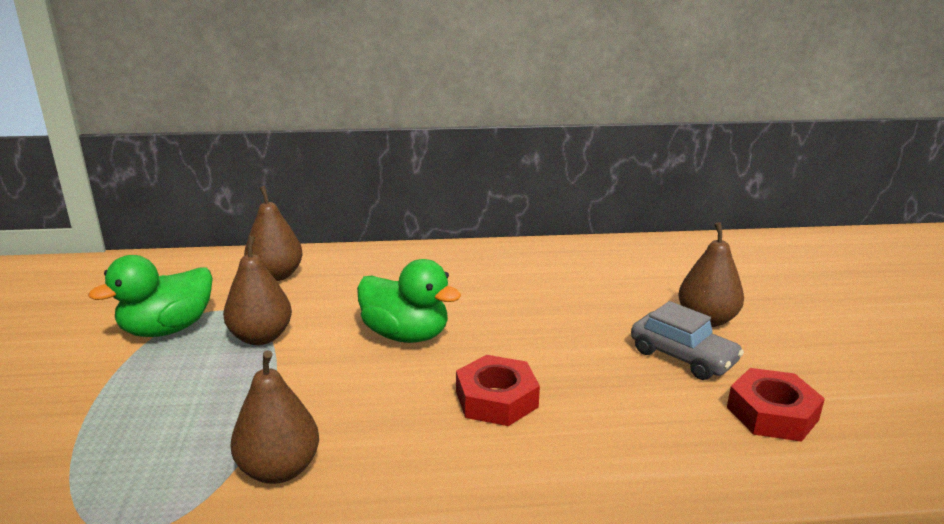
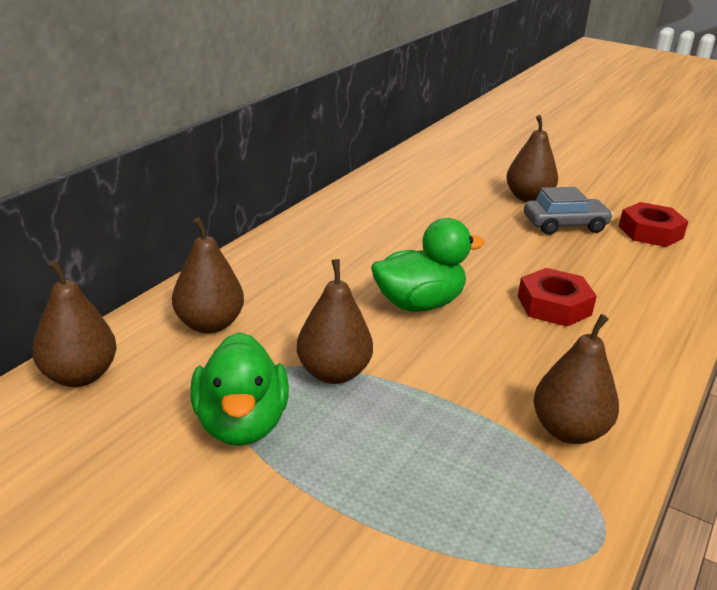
camera: 55 degrees left, 5 degrees up
(177, 265) = (79, 376): none -> brown pear

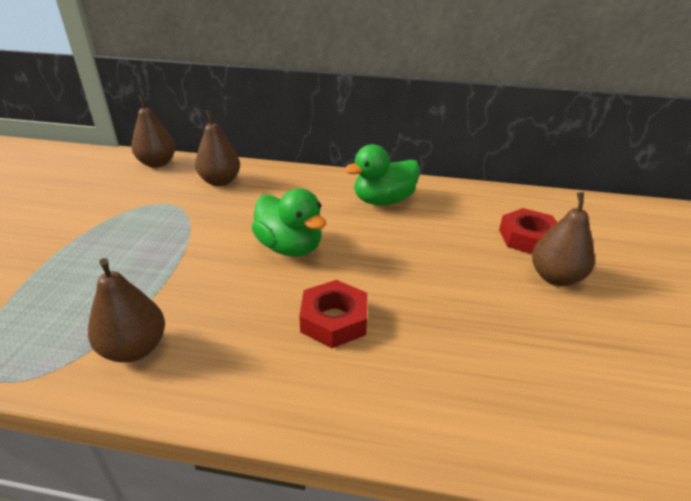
camera: 70 degrees right, 5 degrees up
(241, 424) = (123, 213): green duck -> green duck (383, 201)
(333, 373) = (183, 231): brown pear -> none
(564, 225) = (517, 310): grey car -> none
(650, 232) = (582, 388): red nut -> red nut (528, 238)

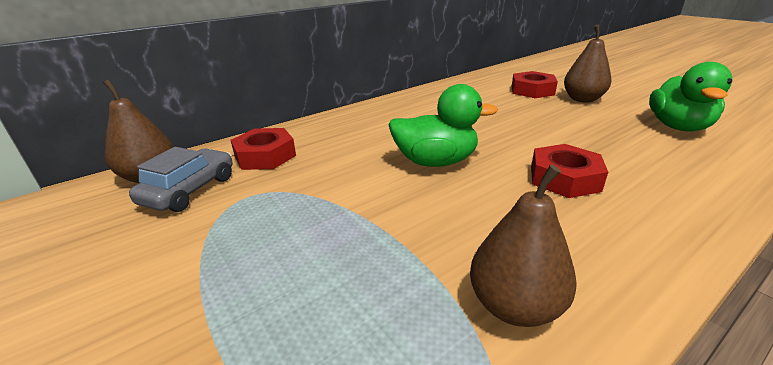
camera: 45 degrees left, 5 degrees down
(155, 183) = (190, 190): none -> grey car
(220, 181) = (265, 156): brown pear -> red nut
(383, 201) = (423, 109): green duck -> green duck (678, 127)

